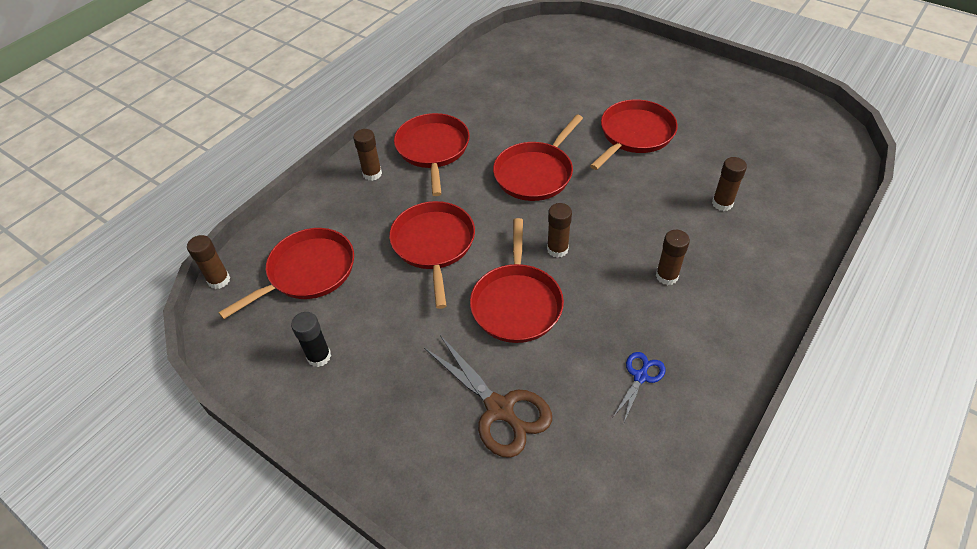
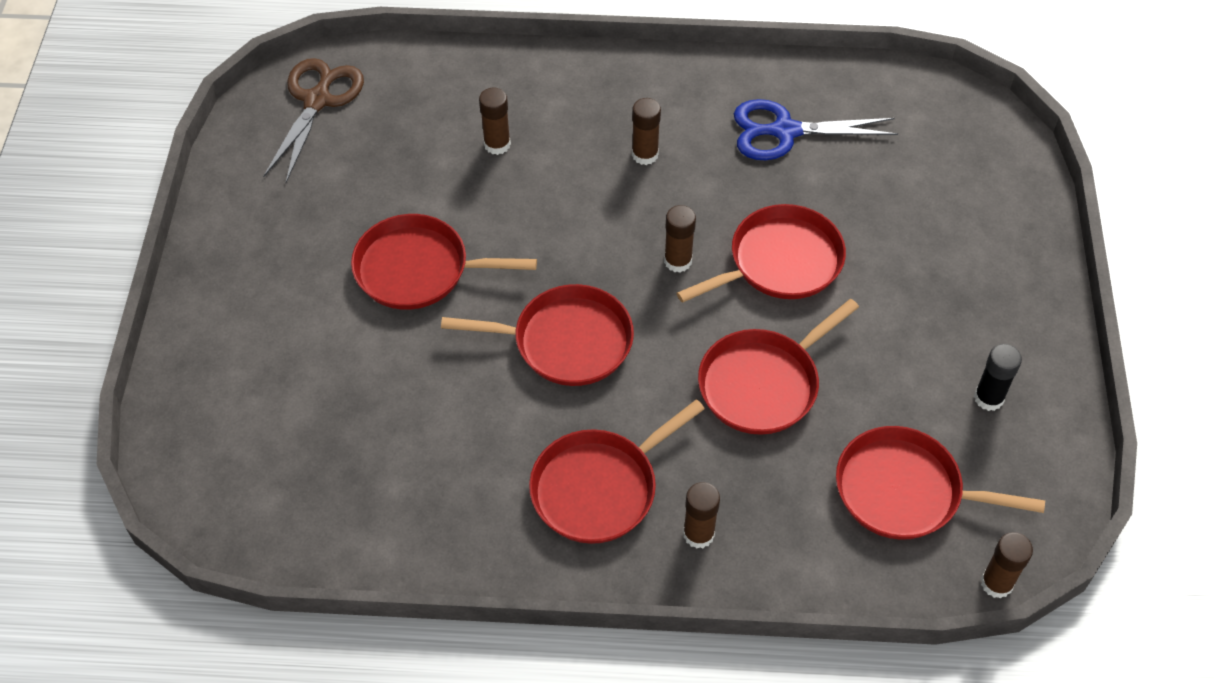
camera: 125 degrees left, 5 degrees up
(500, 409) = (907, 216): brown scissors -> brown scissors (317, 100)
(640, 376) = (784, 131): blue scissors -> blue scissors, size x1.87

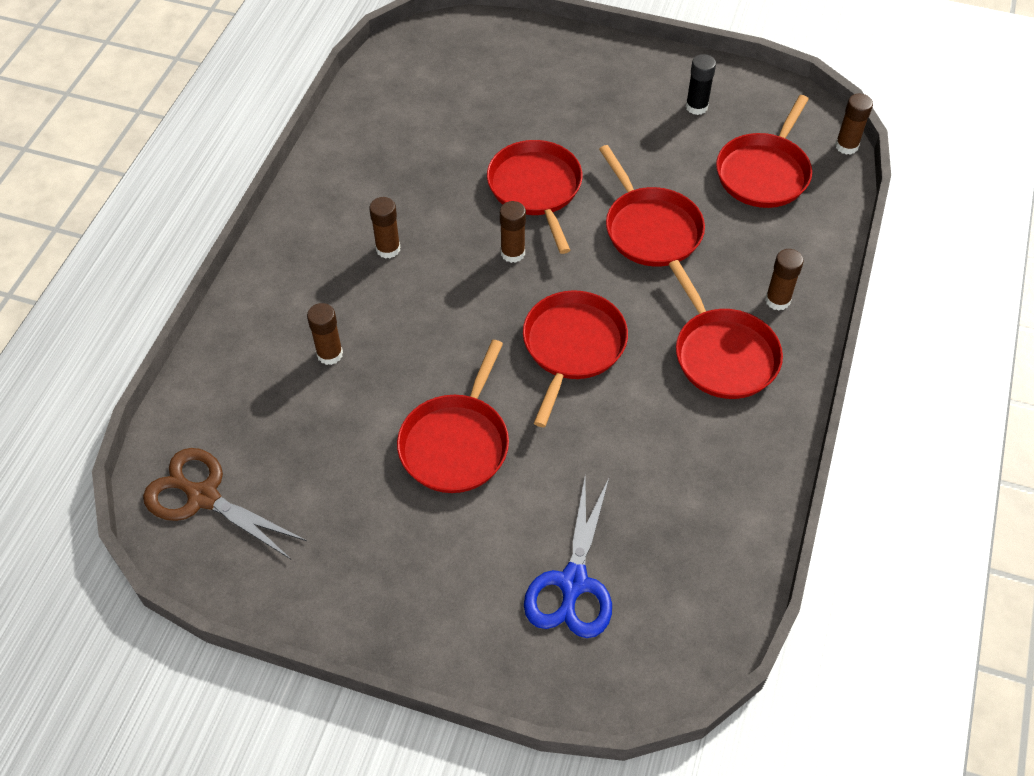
camera: 75 degrees left, 0 degrees up
(784, 131) = (401, 152): blue scissors -> blue scissors (573, 583)

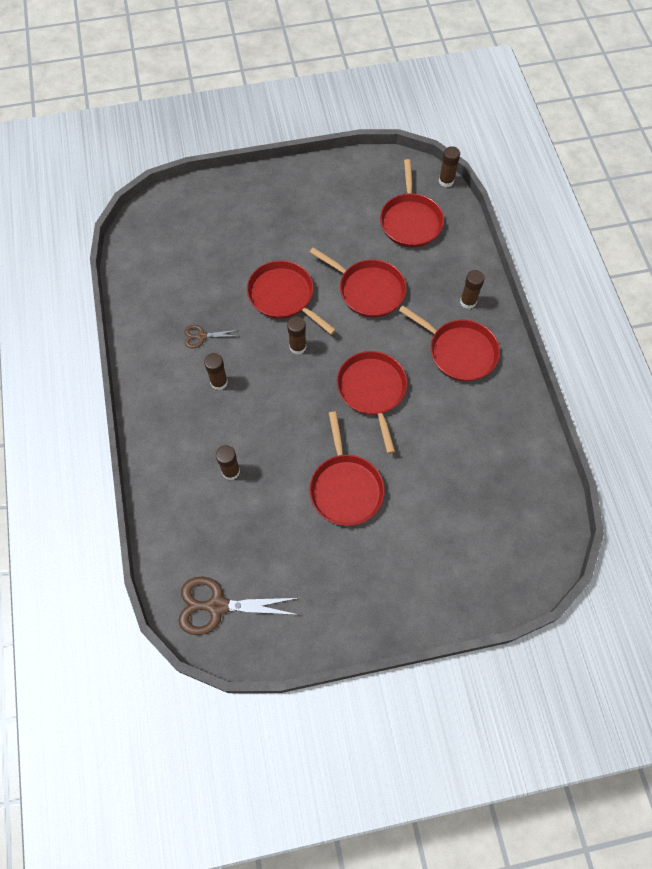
camera: 30 degrees left, 10 degrees up
(404, 189) = (201, 336): none -> brown scissors
(573, 583) = (465, 537): blue scissors -> none
(696, 107) = (344, 194): black glue stick -> none

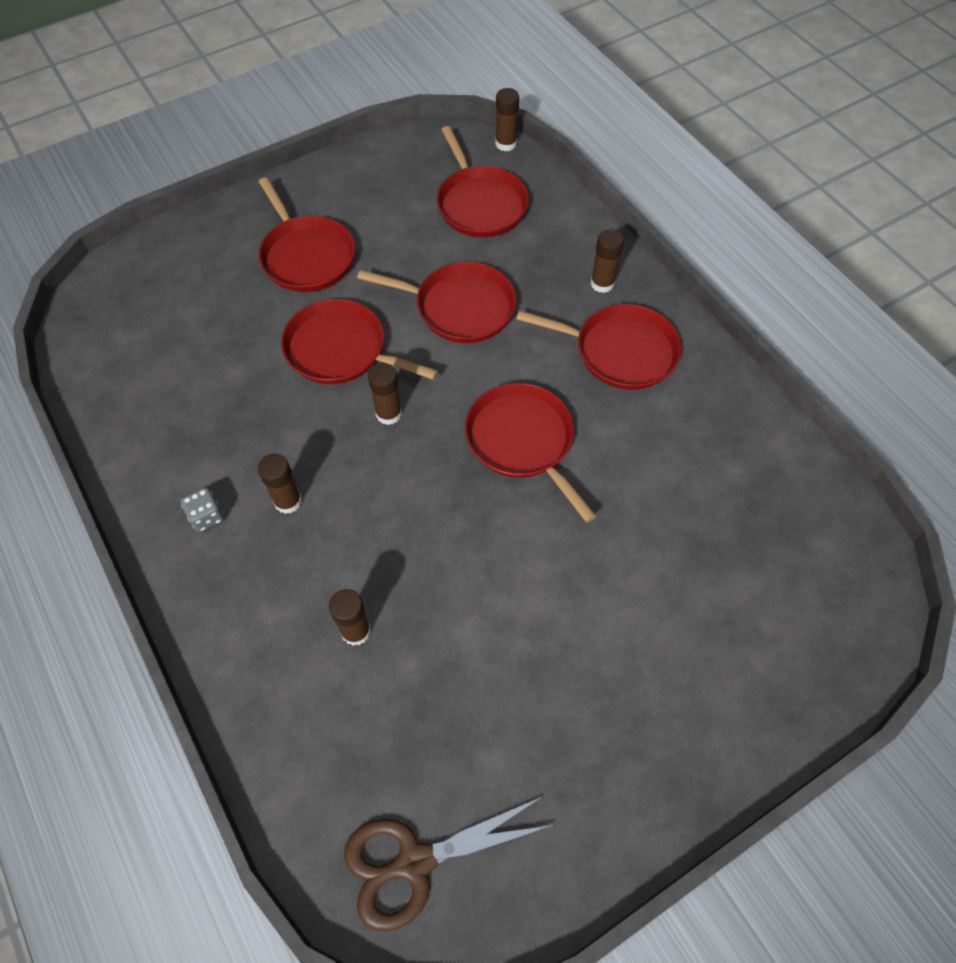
camera: 20 degrees left, 5 degrees down
(170, 376) = (207, 516): none -> grey dice
(201, 336) = (236, 442): brown scissors -> none
(345, 488) = (542, 595): red pan -> red pan (306, 256)

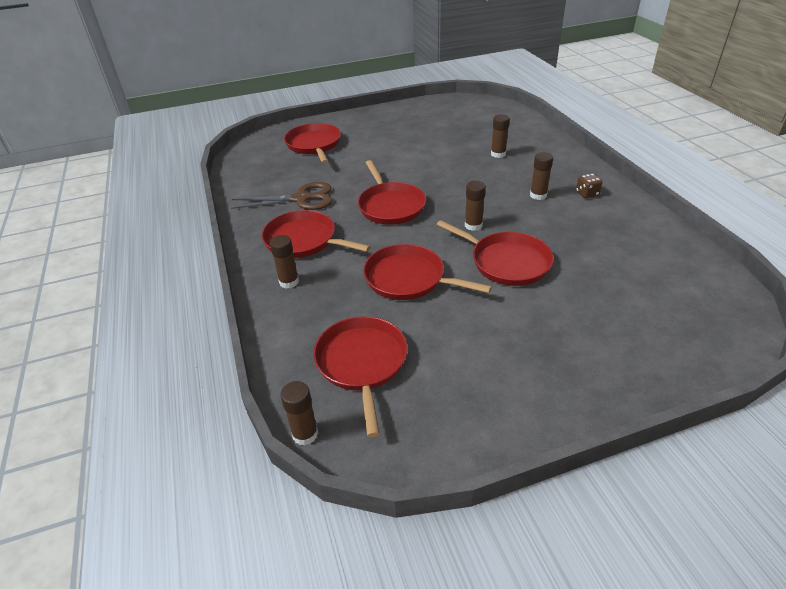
camera: 165 degrees left, 20 degrees down
(207, 516) = (587, 194): grey dice -> brown dice
(306, 256) = (541, 335): red pan -> red pan (314, 145)
(414, 862) = (477, 109): brown scissors -> brown scissors (301, 199)

